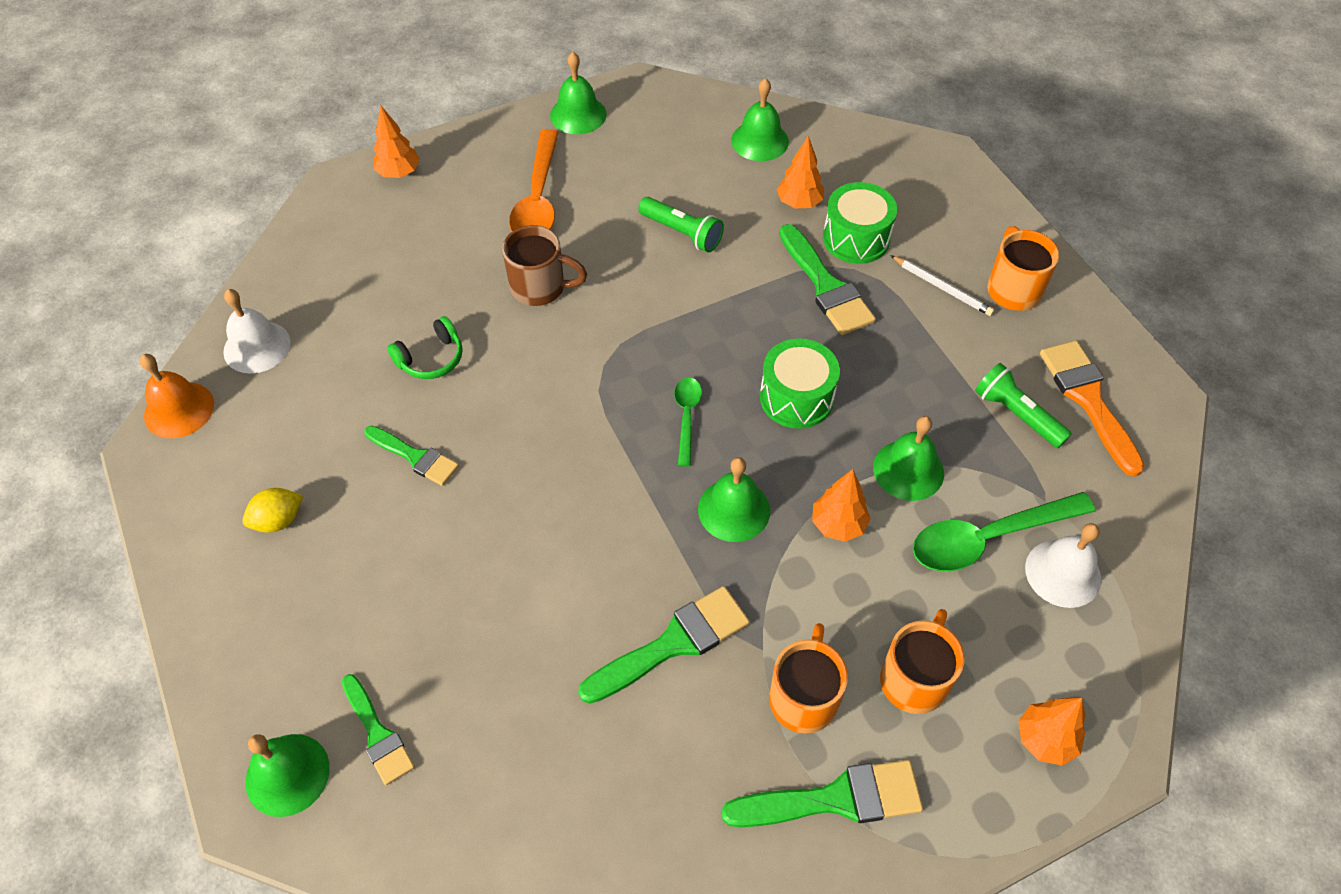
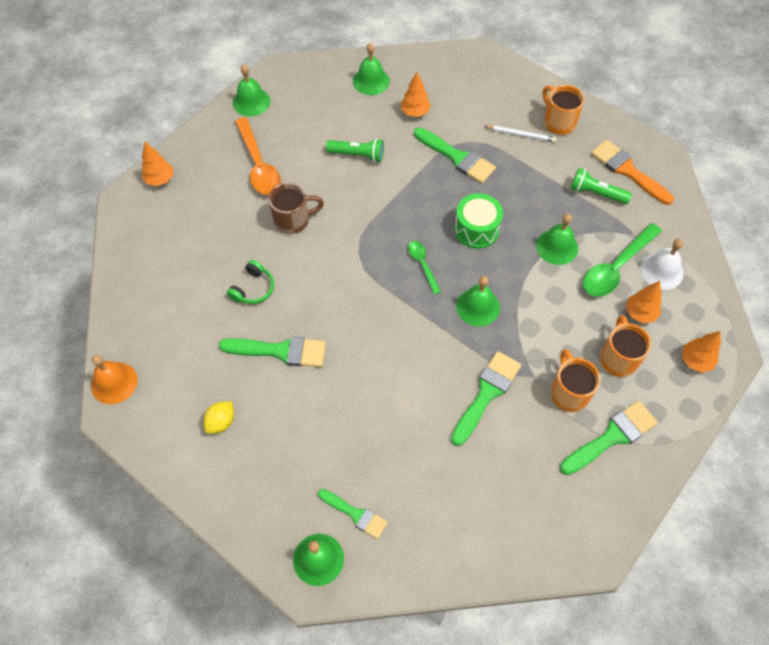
camera: 25 degrees left, 5 degrees up
(257, 347) = (139, 324): white bell -> none
(415, 457) = (280, 351): green brush -> green brush, size x1.55
(838, 524) = (537, 292): orange tree -> orange tree (640, 313)
(856, 238) = (458, 122): green drum -> none

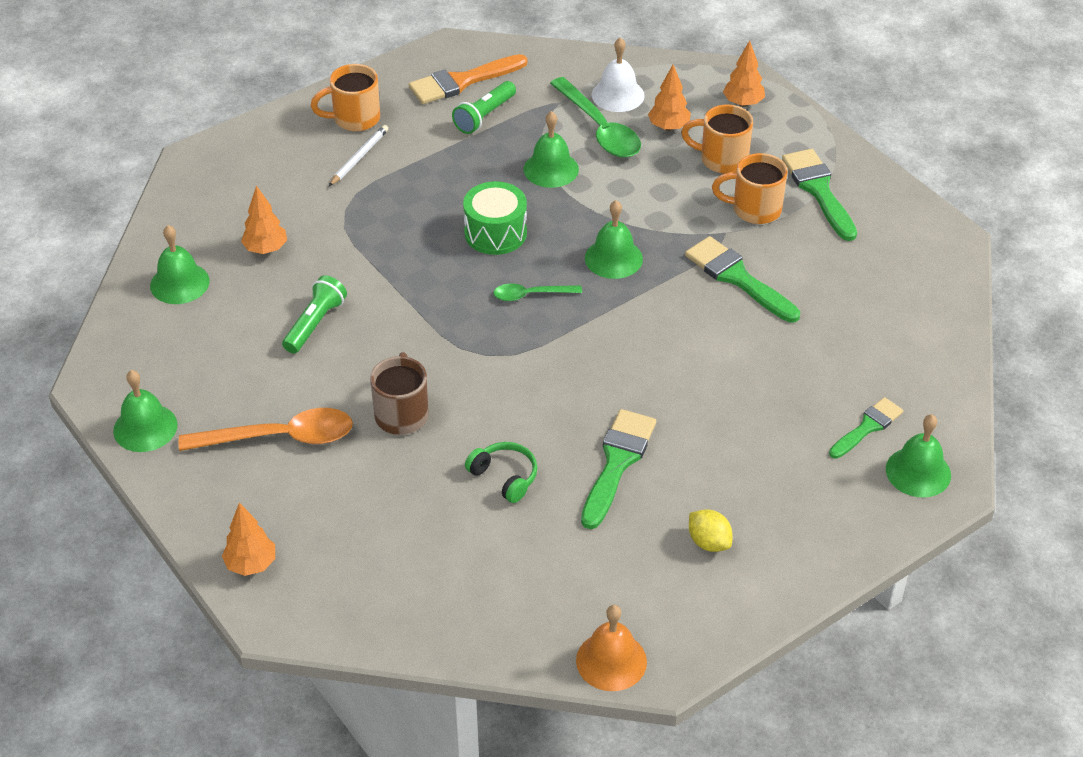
camera: 75 degrees left, 15 degrees down
(457, 157) = (368, 225): green brush -> none

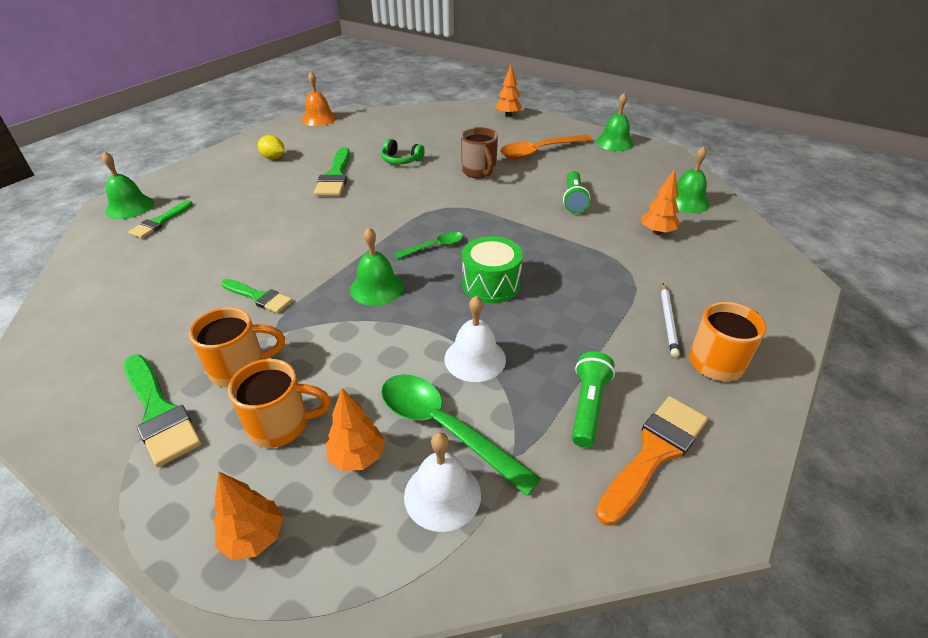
camera: 160 degrees right, 5 degrees down
(551, 169) = (475, 358): green bell -> white bell
(737, 278) = (259, 297): green brush -> green brush, size x0.65

